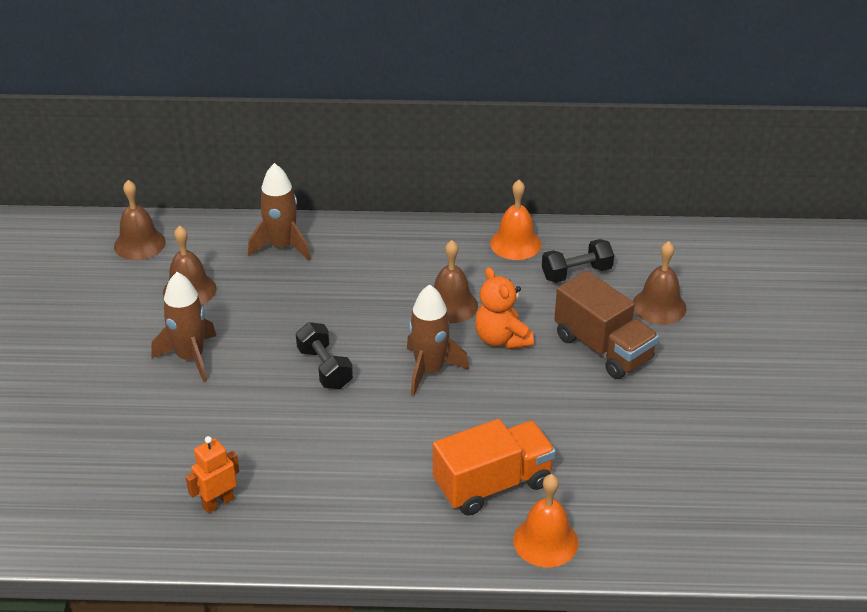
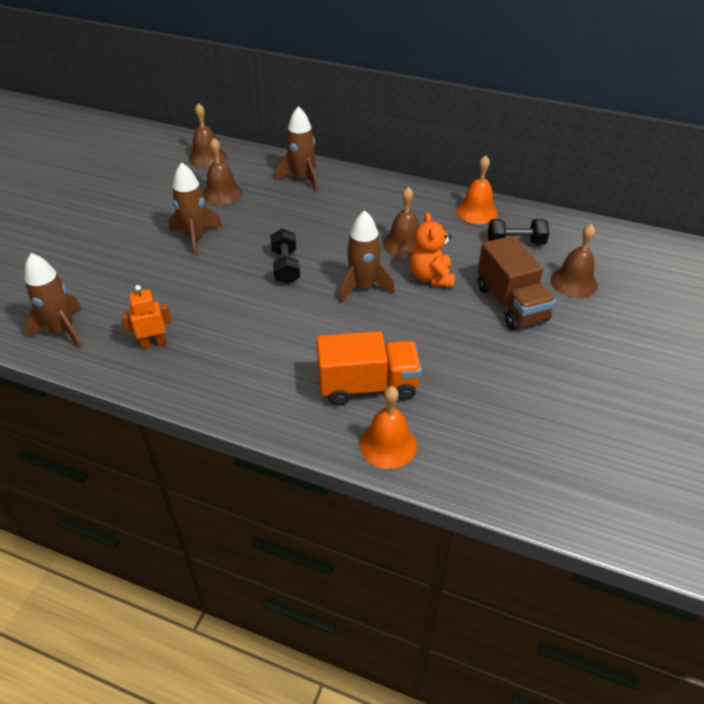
camera: 20 degrees right, 5 degrees up
(93, 518) = (63, 330): none -> brown rocket

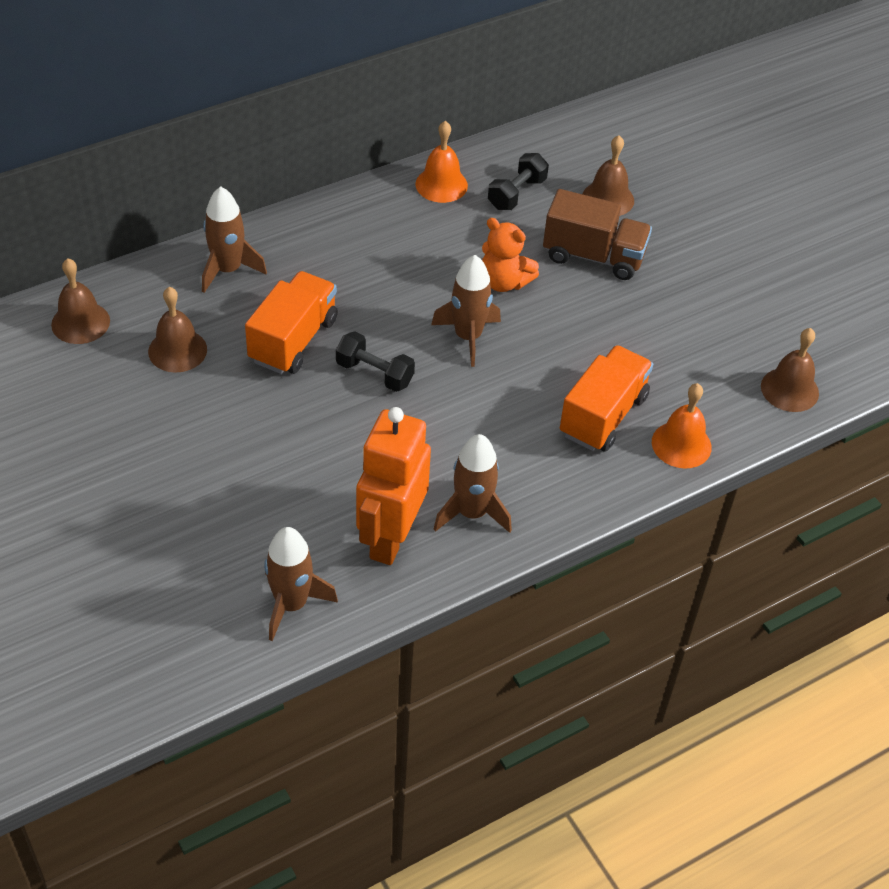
camera: 55 degrees left, 5 degrees up
(154, 343) = (390, 537): orange robot -> orange robot, size x2.06
(196, 237) = (241, 416): brown rocket -> brown rocket (472, 513)
(276, 225) = (293, 340): none -> orange truck
(404, 244) = (434, 267): brown bell -> brown bell (789, 389)

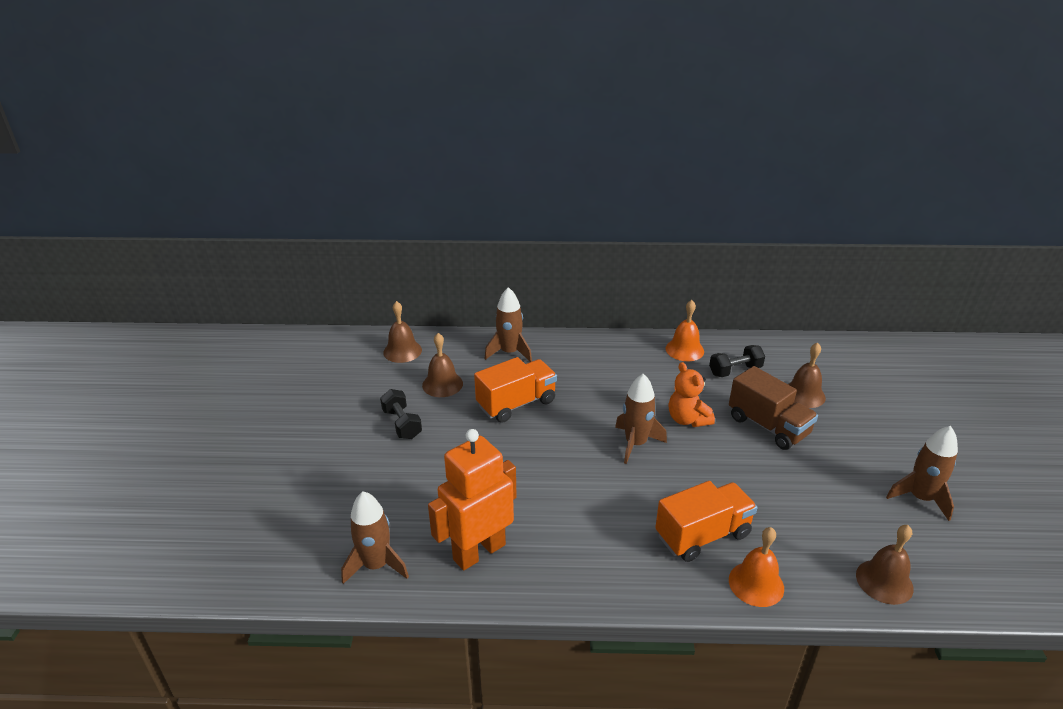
camera: 35 degrees right, 15 degrees down
(374, 373) = (553, 442): black dumbbell -> black dumbbell (402, 424)
(472, 513) = (550, 561): brown rocket -> brown rocket (920, 498)

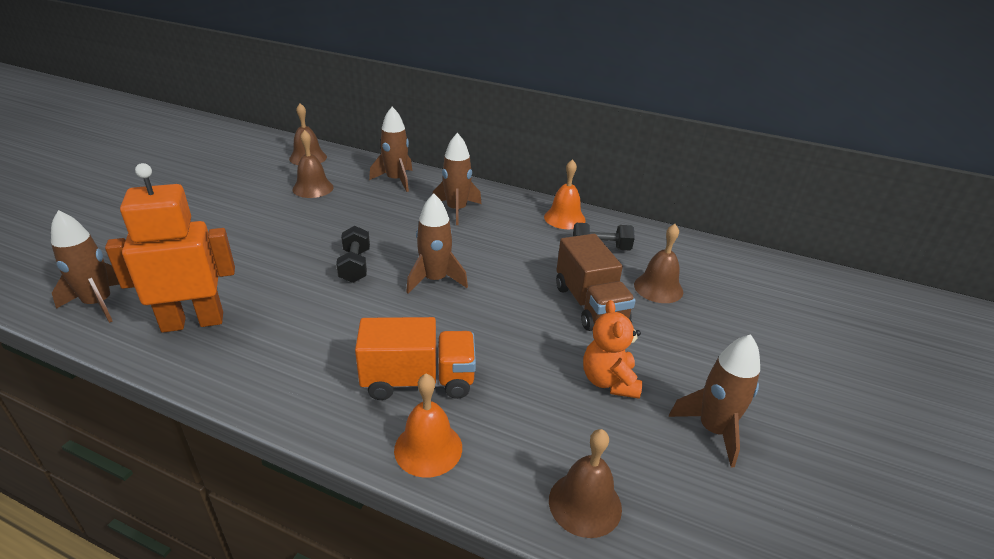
camera: 20 degrees right, 0 degrees up
(402, 424) = (246, 207): black dumbbell -> black dumbbell (355, 266)
(516, 403) = (359, 218): orange truck -> none
(591, 369) = (456, 210): none -> brown rocket
(687, 419) = (508, 275): orange teddy bear -> orange teddy bear (609, 381)

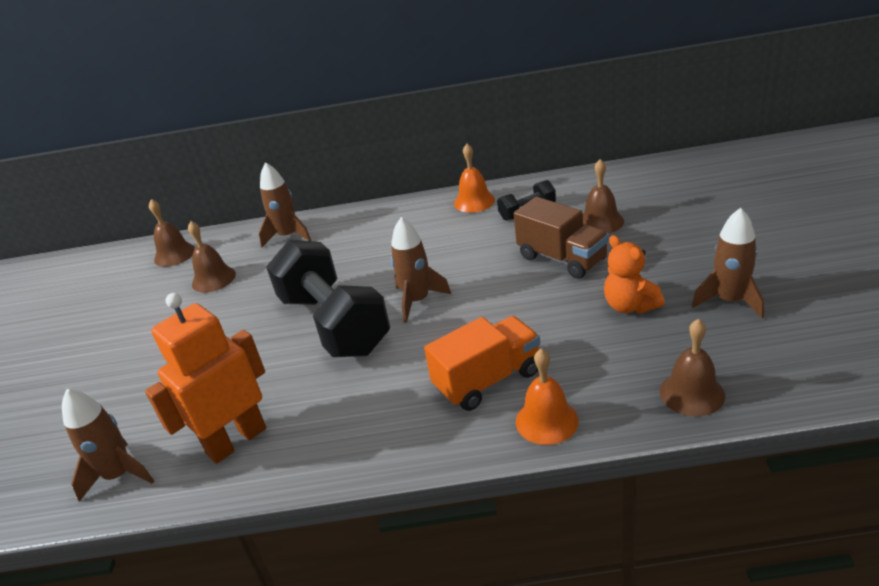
camera: 20 degrees left, 0 degrees up
(355, 266) = (334, 324): black dumbbell -> black dumbbell, size x2.25
(456, 210) = (374, 237): brown rocket -> none

